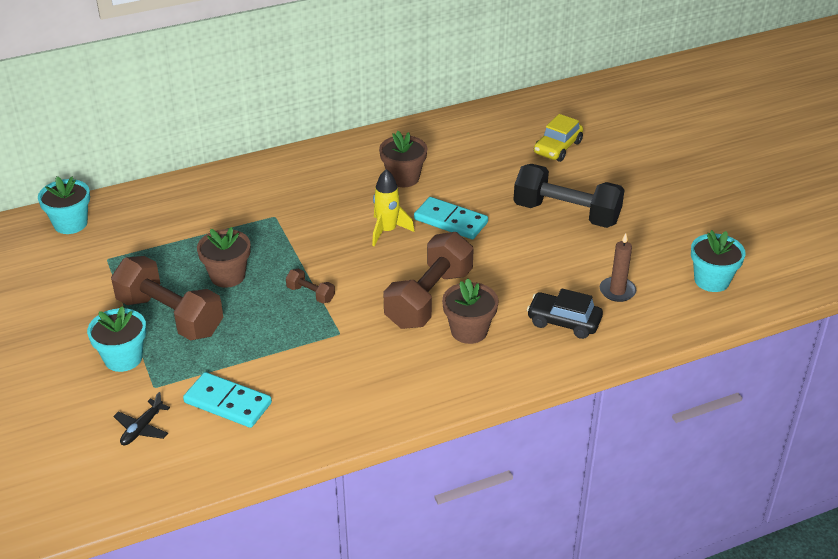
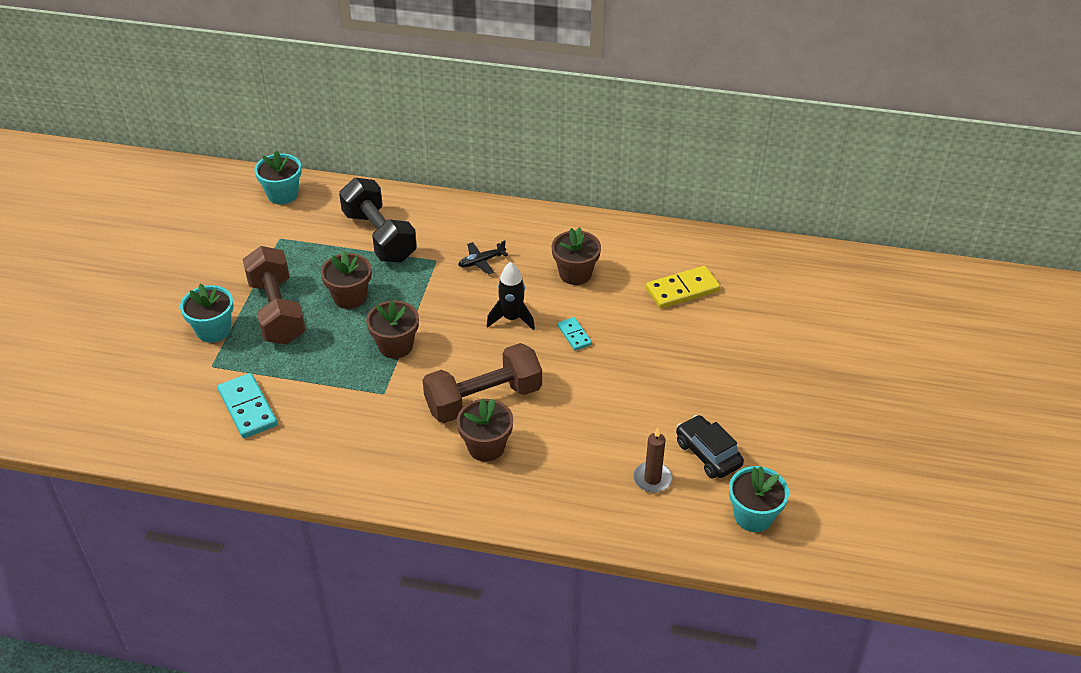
camera: 35 degrees right, 5 degrees up
(142, 428) = (172, 396): black plane -> black plane (481, 261)
(310, 294) = (395, 346): brown dumbbell -> brown flower pot
(387, 231) = (512, 318): yellow rocket -> black rocket
(451, 221) = (574, 335): turquoise domino -> turquoise domino, size x0.57
(498, 155) = (682, 290): none -> yellow domino
(557, 148) = (745, 308): yellow car -> none
(563, 322) = (574, 482): black car -> black car (708, 454)
(566, 213) = (685, 379): black dumbbell -> black dumbbell (379, 236)

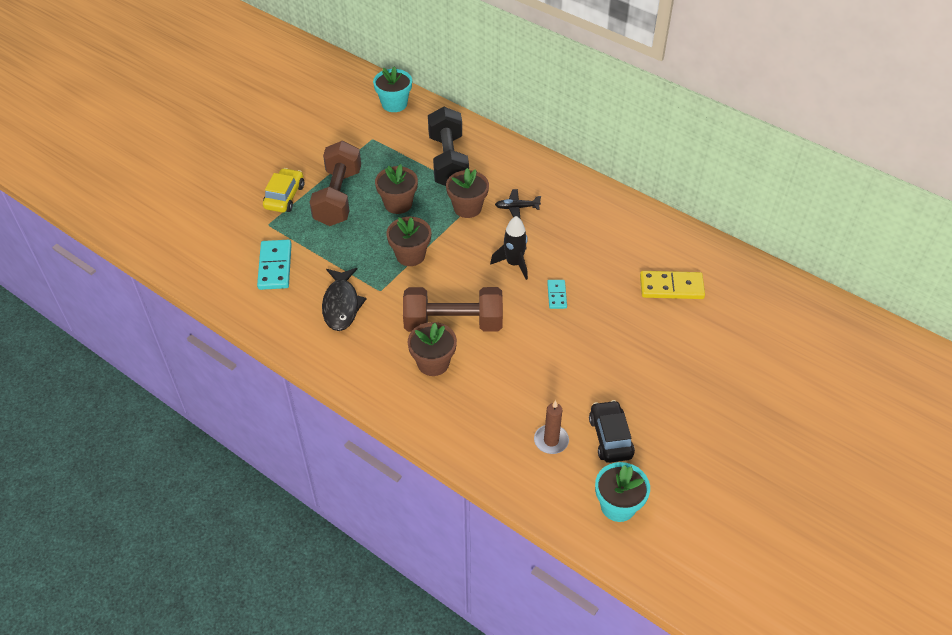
camera: 25 degrees right, 5 degrees up
(213, 330) = (284, 197): turquoise flower pot -> yellow car
(349, 422) = (341, 305): none -> black fish
(575, 274) = (588, 243): brown flower pot -> brown flower pot (467, 208)

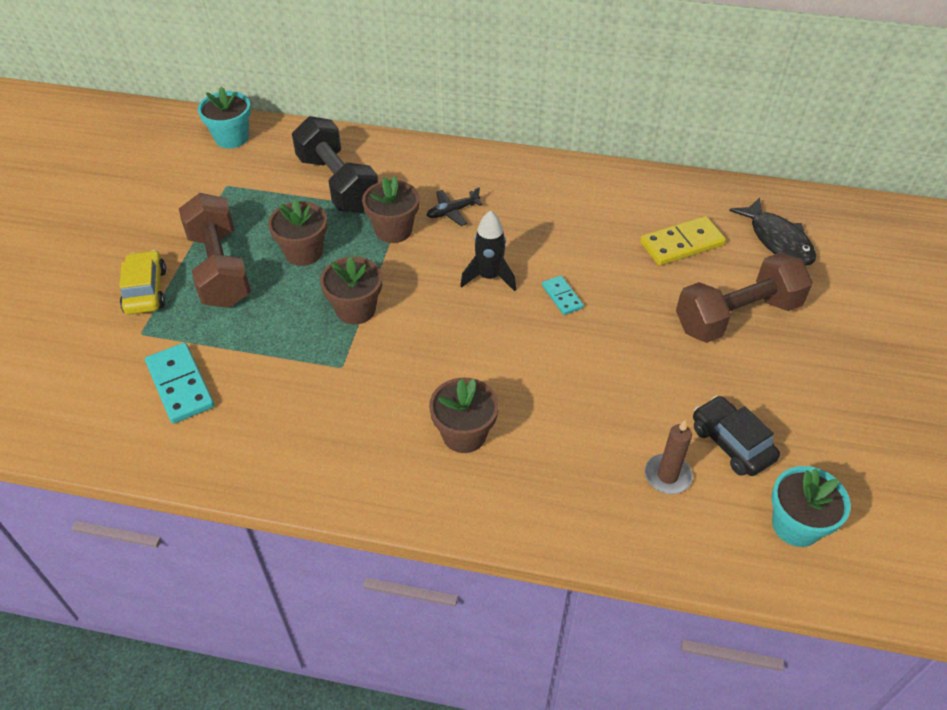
camera: 25 degrees left, 0 degrees up
(341, 305) = (300, 403): black fish -> black fish (777, 240)
(453, 323) = (459, 374): brown dumbbell -> brown dumbbell (737, 316)

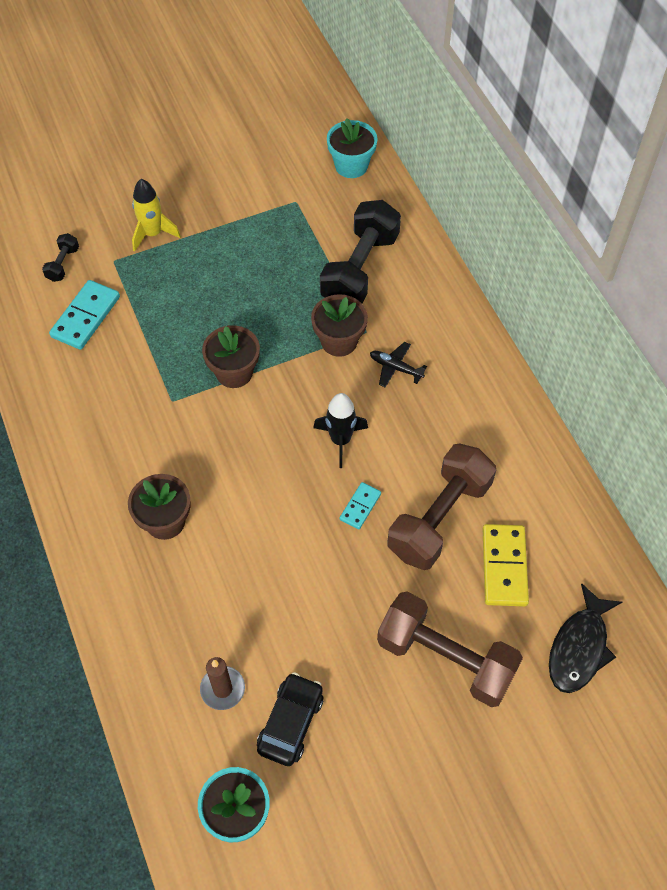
camera: 55 degrees right, 10 degrees up
(98, 373) = (63, 264): none -> black dumbbell
(145, 291) = (153, 234): yellow car -> yellow rocket
(220, 269) = (208, 260): brown dumbbell -> brown dumbbell (439, 518)
(303, 252) = (266, 299): brown flower pot -> none
(682, 244) = (504, 566): yellow domino -> yellow domino turned 60 degrees clockwise

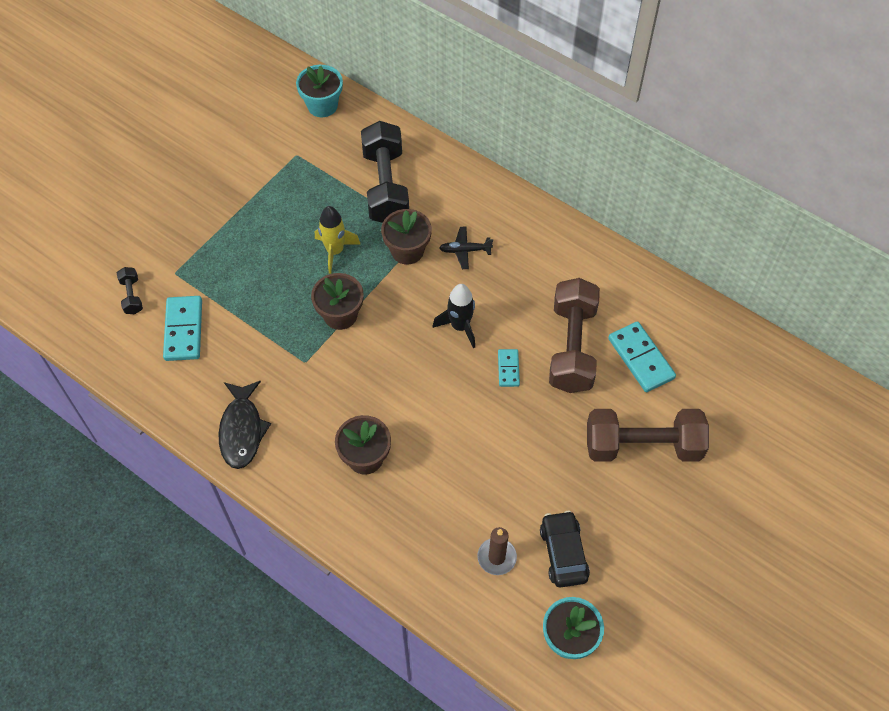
camera: 30 degrees left, 0 degrees up
(153, 234) = (193, 235): yellow rocket -> yellow rocket (335, 251)
(504, 566) = (640, 358): yellow domino -> turquoise domino
(579, 647) = (728, 388): black fish -> black fish (242, 430)

